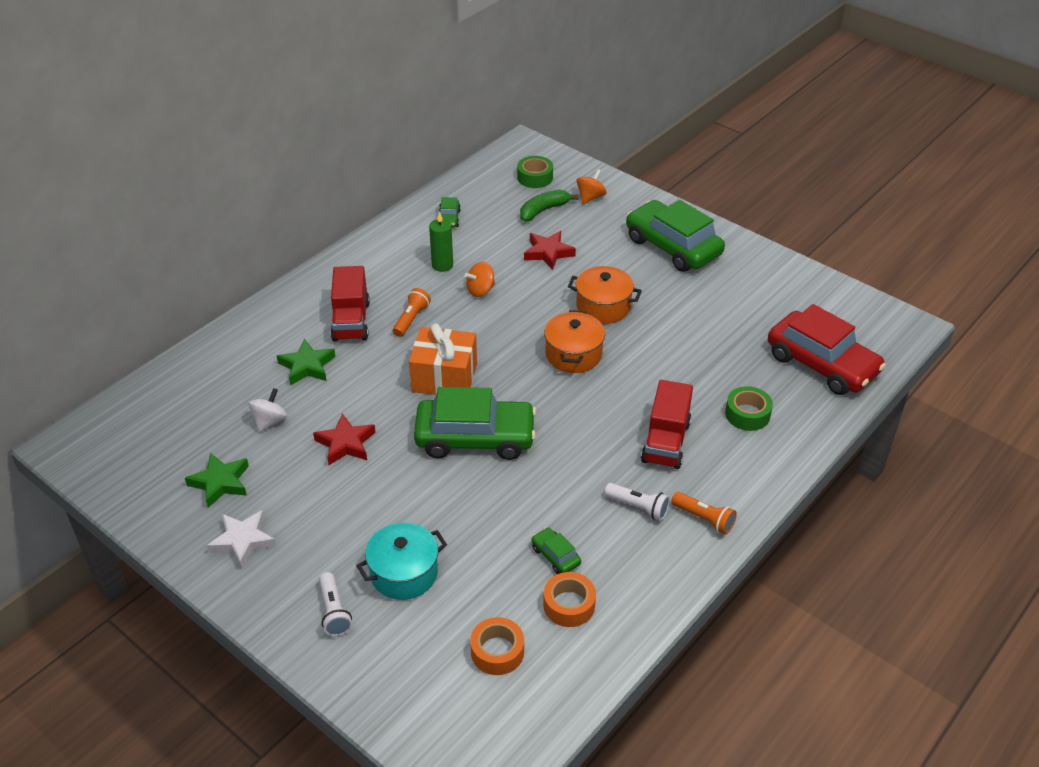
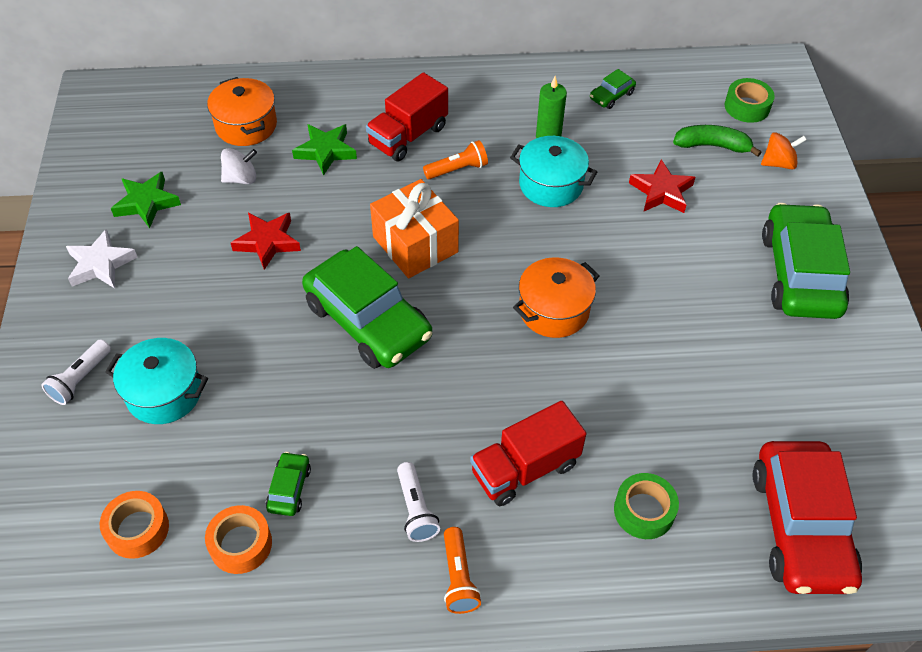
camera: 45 degrees right, 10 degrees up
(480, 290) = (551, 184): orange spinning top -> turquoise pot
(603, 307) = (644, 284): orange pot -> orange pot (246, 125)

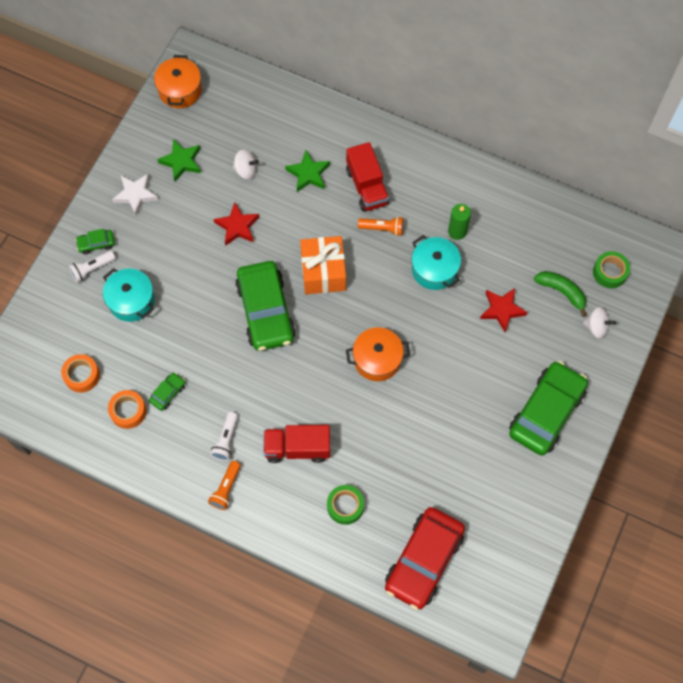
camera: 30 degrees right, 15 degrees up
(246, 125) = (270, 129): orange pot -> orange pot (180, 90)
(408, 136) = (367, 186): red truck -> red truck turned 90 degrees counterclockwise
(611, 96) = (522, 218): green car -> green car (96, 243)
(778, 163) = (596, 327): orange spinning top -> white spinning top

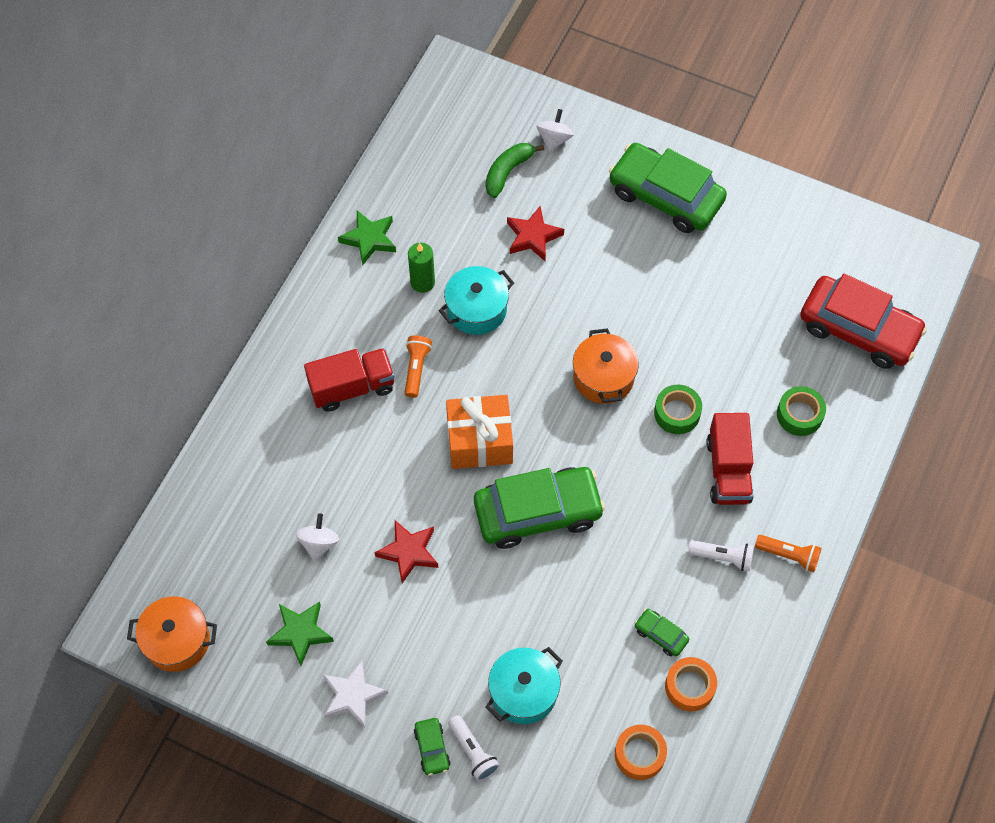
camera: 90 degrees left, 5 degrees down
(308, 174) = (329, 461): green star -> green star (369, 239)
(610, 272) = (481, 121): green tape -> green tape (677, 413)

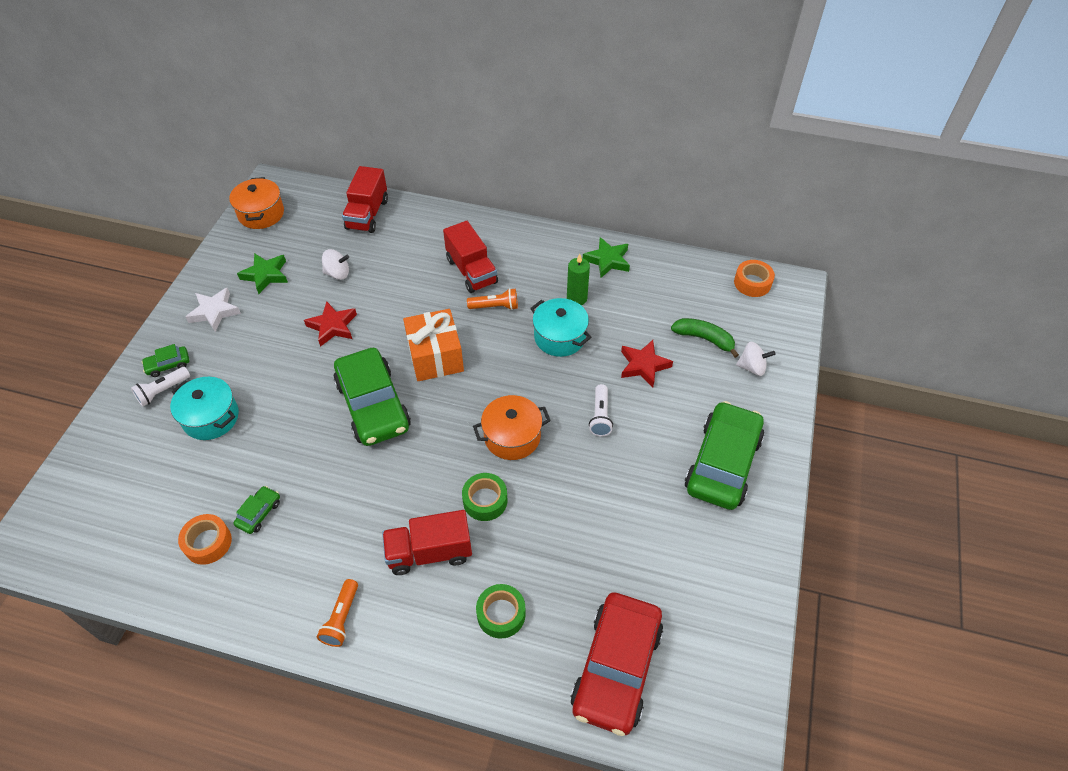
camera: 80 degrees right, 10 degrees down
(216, 501) = (367, 214): none -> red truck
(639, 754) = (148, 509): orange tape -> orange tape (752, 283)
(723, 557) = (337, 557): white flashlight -> white flashlight (600, 416)

